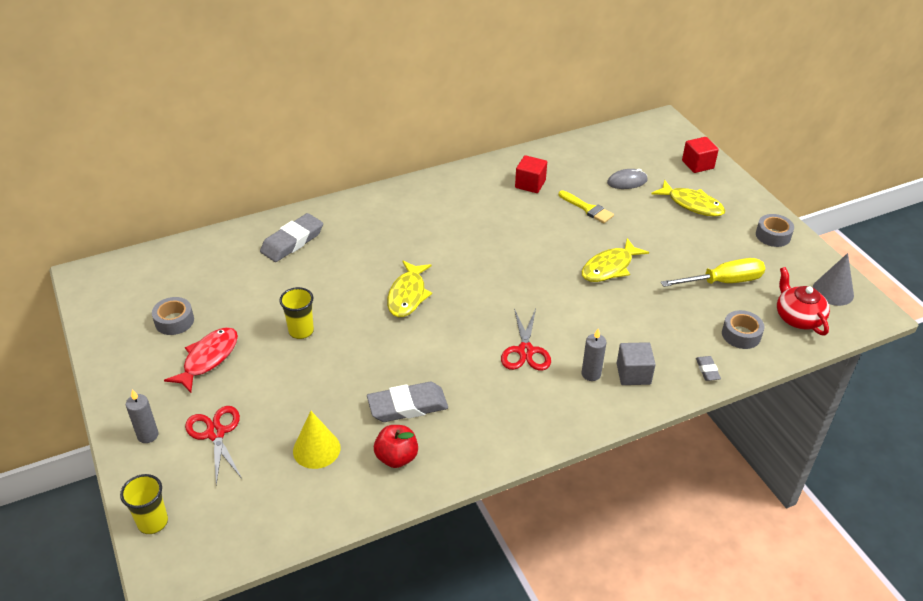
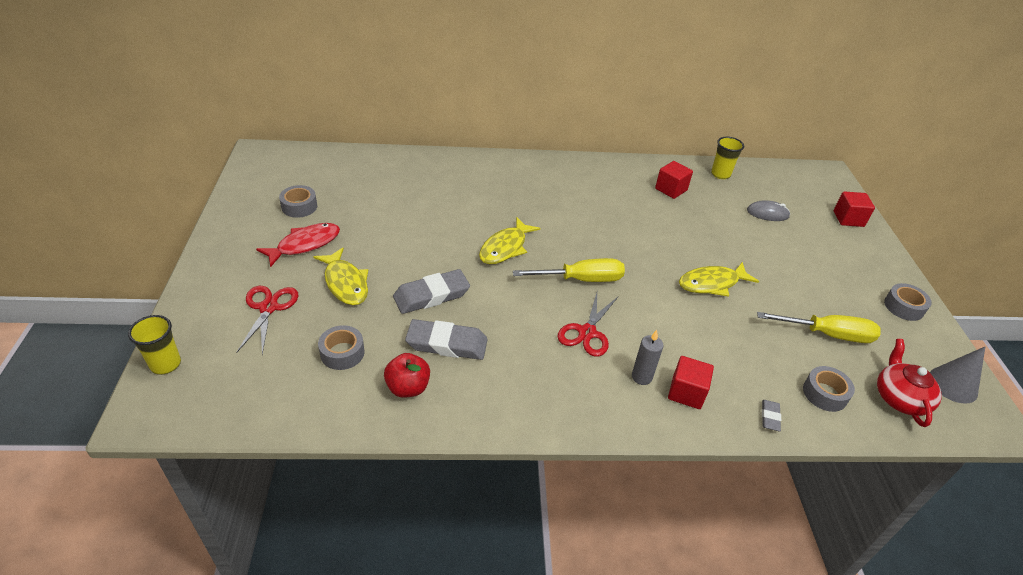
camera: 20 degrees right, 0 degrees up
(148, 435) = (215, 289): grey candle -> none
(292, 241) = (434, 175): grey eraser -> grey eraser (431, 295)
(301, 331) = (395, 247): yellow cup -> yellow cup (720, 174)
(316, 449) = (342, 353): yellow cone -> grey tape
(495, 302) = (582, 279): none -> yellow screwdriver
(588, 209) = (716, 225): yellow brush -> none
(633, 374) = (686, 392): grey cube -> red cube
(692, 204) = (826, 252): yellow fish -> yellow fish (345, 283)

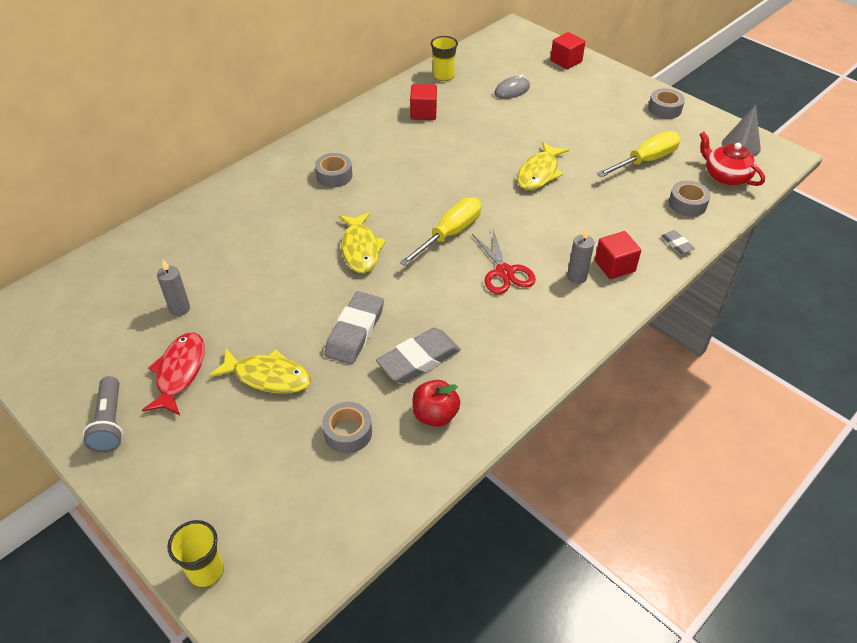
camera: 40 degrees left, 5 degrees up
(236, 245) = (110, 423): none -> grey flashlight
(268, 308) = (229, 450): red scissors -> none
(299, 206) = (120, 343): grey tape -> grey tape (334, 176)
(353, 210) = (179, 308): none -> grey candle

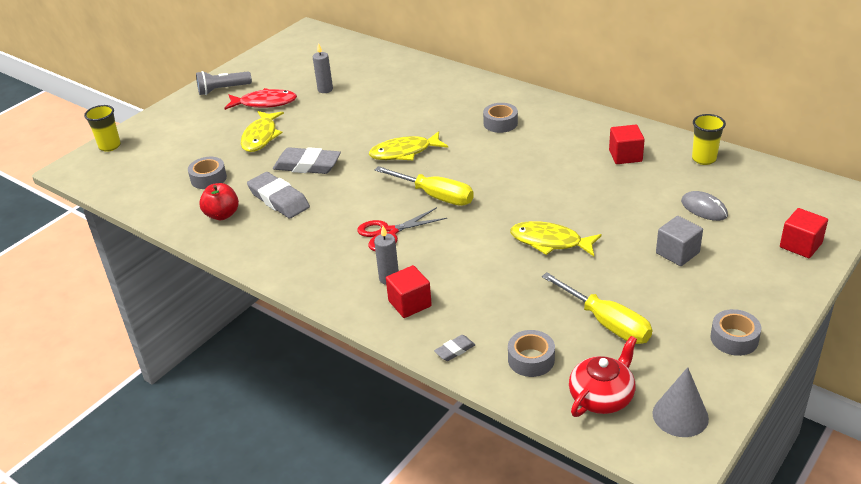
camera: 85 degrees right, 10 degrees down
(566, 113) = (677, 253): none -> grey cube

